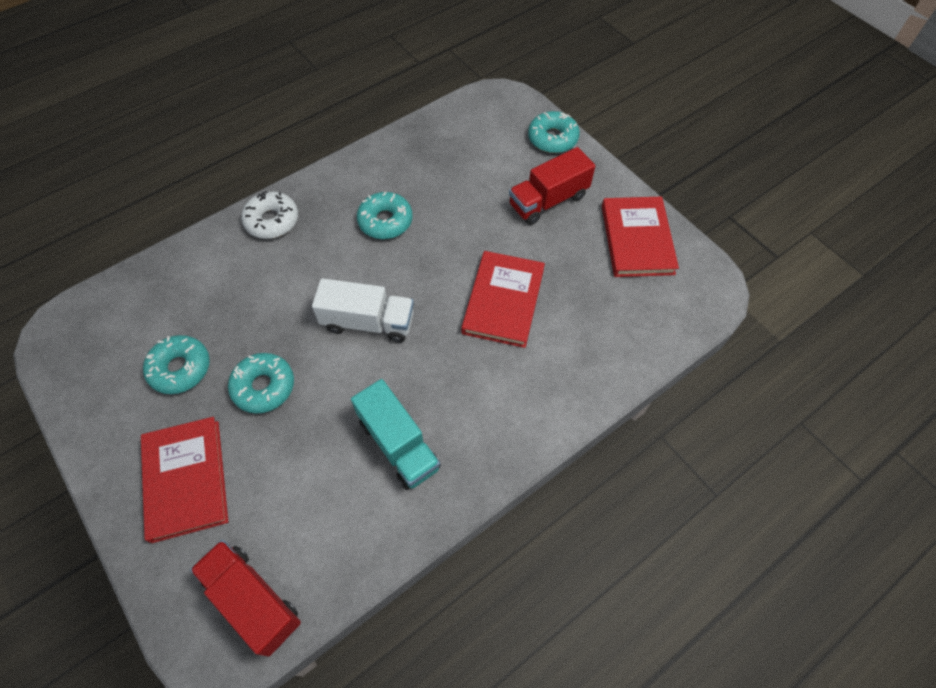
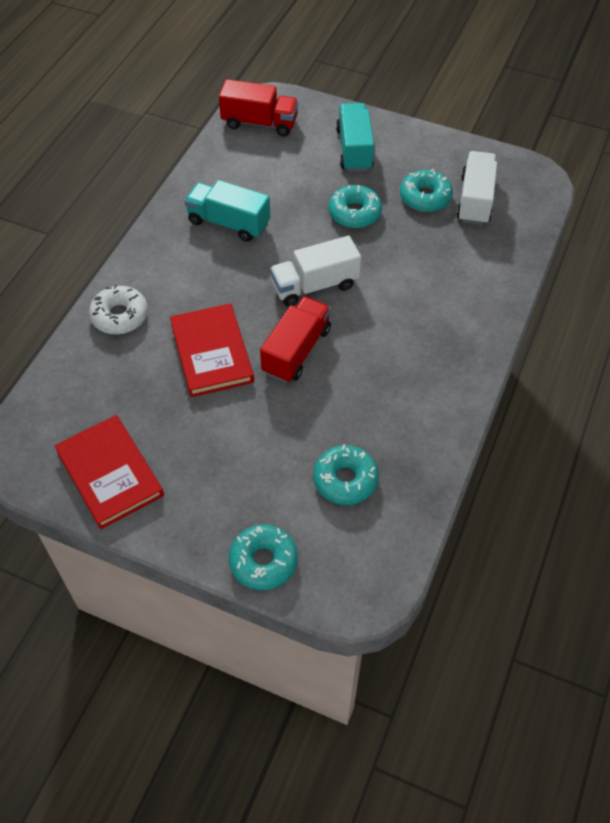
camera: 150 degrees right, 5 degrees down
(140, 339) = (475, 200): none -> white truck
(186, 480) = (354, 150): red book -> turquoise truck
(272, 221) = (473, 325): white donut -> white donut (120, 316)
(385, 221) = (371, 373): turquoise donut -> turquoise donut (345, 480)
(548, 200) = (224, 474): red truck -> red truck (296, 351)

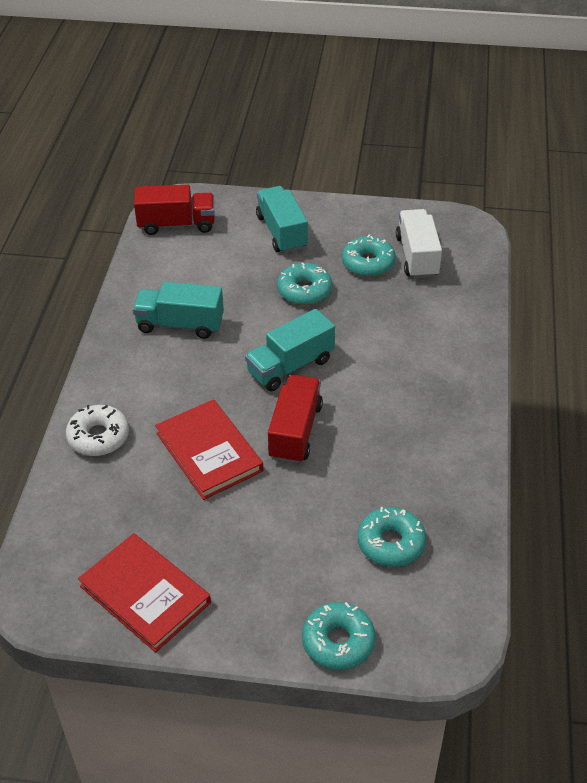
camera: 15 degrees left, 10 degrees down
(315, 285) = (290, 366): white truck -> turquoise truck

